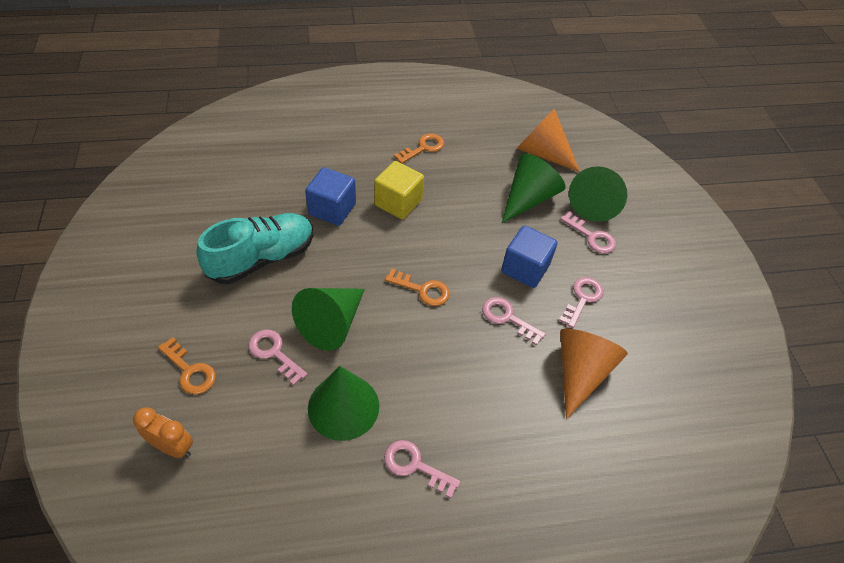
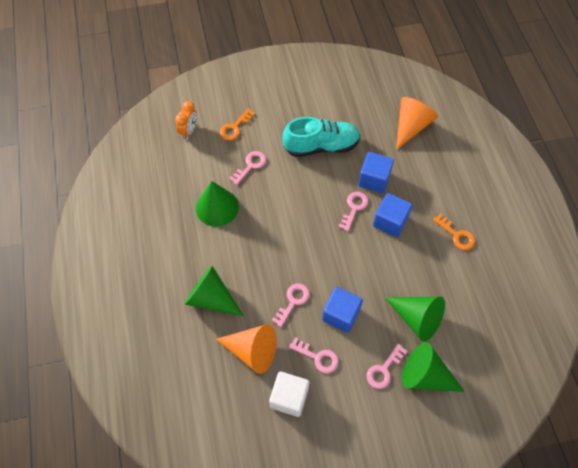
camera: 90 degrees right, 10 degrees up
(262, 258) = (321, 146): turquoise shoe -> turquoise shoe turned 60 degrees counterclockwise
(332, 323) = (275, 193): green cone -> green cone (211, 298)
(398, 203) = (390, 222): yellow cube -> blue cube
(415, 466) = (181, 249): pink key -> pink key (354, 208)
(422, 290) = (310, 244): orange key -> none
(542, 153) = (478, 333): orange cone -> orange cone (411, 127)
(638, 334) = (289, 397): none -> white cube

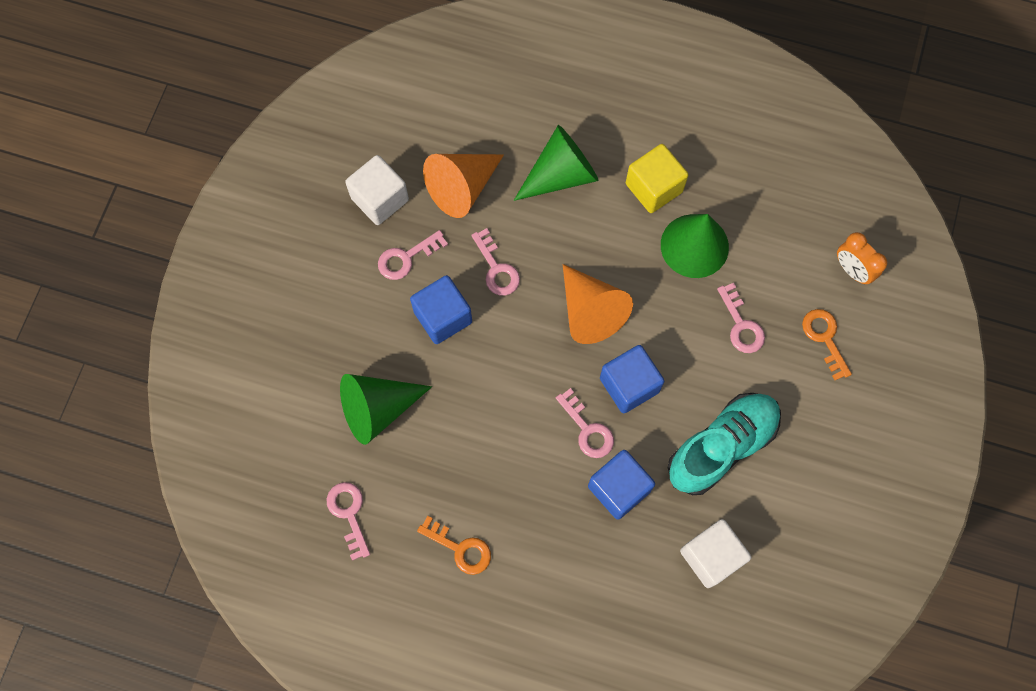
camera: 120 degrees right, 10 degrees up
(192, 244) = (653, 188): none -> yellow cube
(321, 146) = (721, 446): turquoise shoe -> turquoise shoe turned 150 degrees counterclockwise
(378, 127) = (711, 556): none -> white cube
(384, 370) = (341, 326): pink key -> pink key (349, 514)
(390, 222) = (536, 466): blue cube -> blue cube (629, 385)
(411, 127) = (683, 611): orange cone -> orange cone (590, 311)
(425, 375) = (302, 371): green cone -> none
(456, 235) = (460, 548): orange key -> orange key turned 135 degrees counterclockwise

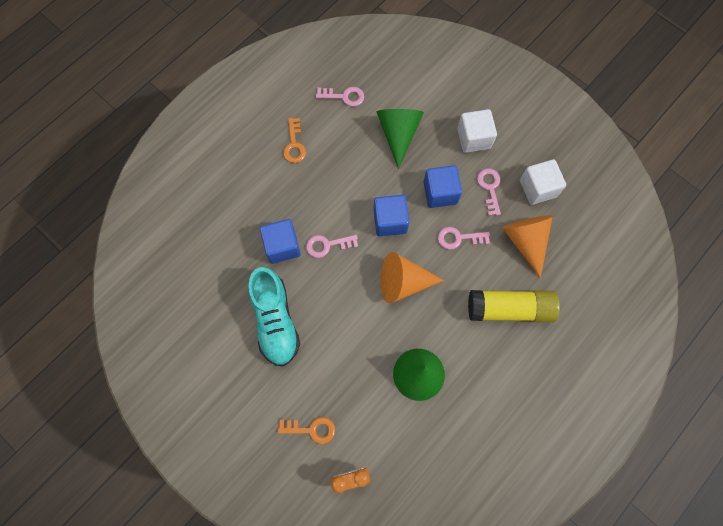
camera: 115 degrees right, 0 degrees up
(460, 548) = (294, 145): orange key -> orange key turned 60 degrees counterclockwise
(561, 175) = (509, 309): green cone -> yellow glue stick
(629, 385) = (343, 283): blue cube -> blue cube (390, 221)
(653, 188) = (474, 368): yellow cube -> none
(711, 556) = (214, 280): white cube -> white cube (474, 138)
(741, 325) = (348, 376): pink key -> none

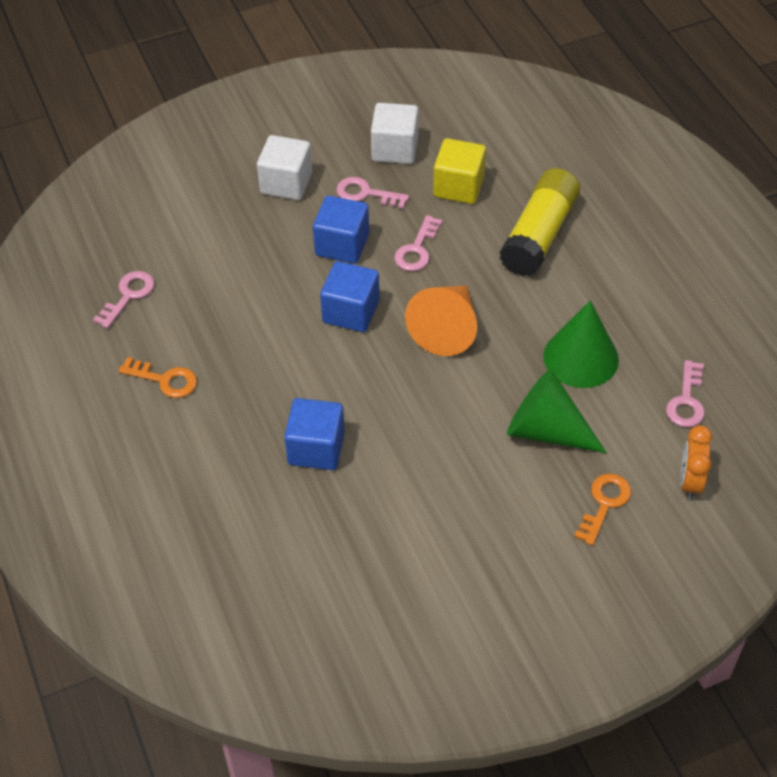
camera: 65 degrees left, 20 degrees down
(275, 321) = (426, 495): turquoise shoe -> none
(327, 245) = (345, 394): pink key -> pink key (686, 401)
(398, 134) = (228, 257): green cone -> green cone (546, 430)
(526, 241) = (458, 187): orange cone -> yellow cube

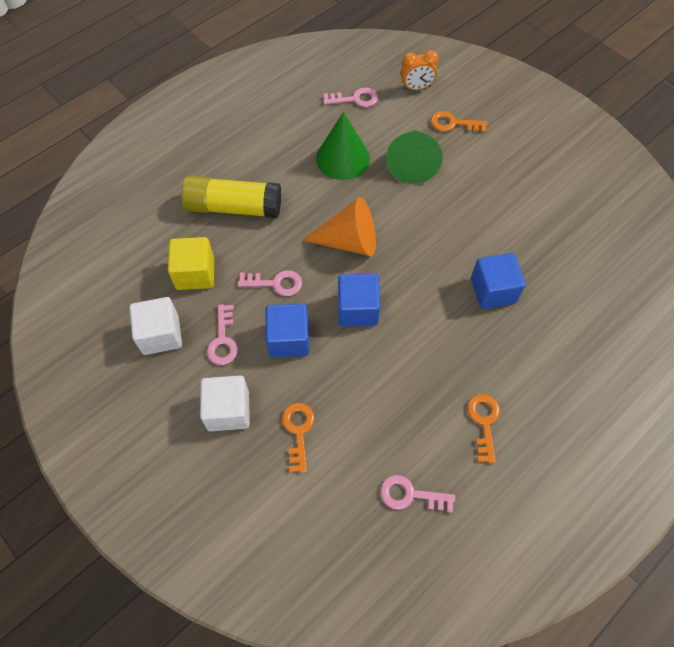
camera: 110 degrees left, 10 degrees up
(237, 229) = (298, 431): none -> orange key

